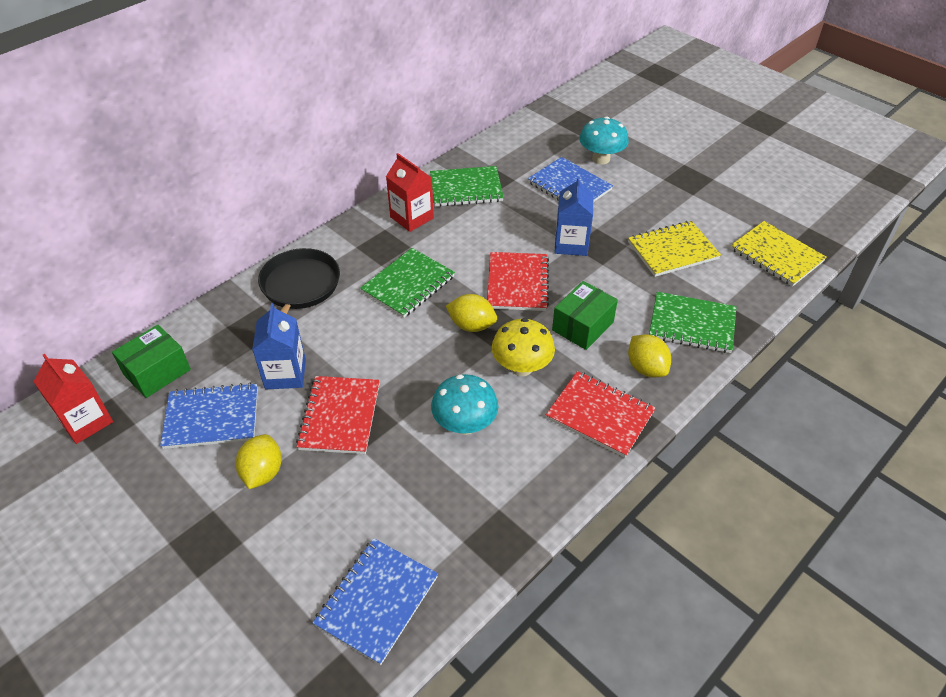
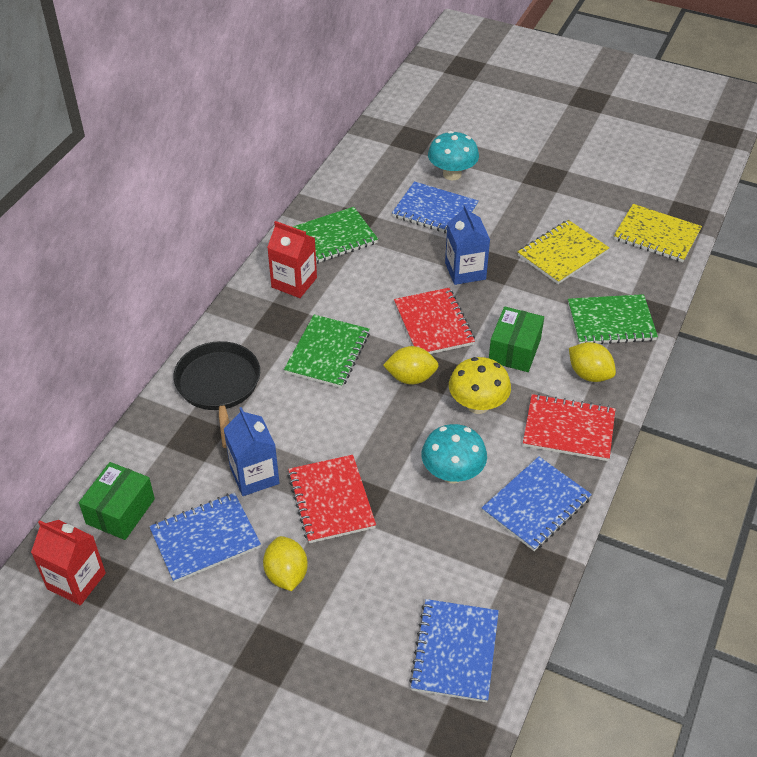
camera: 20 degrees left, 0 degrees up
(531, 479) = (536, 505): none -> blue notebook

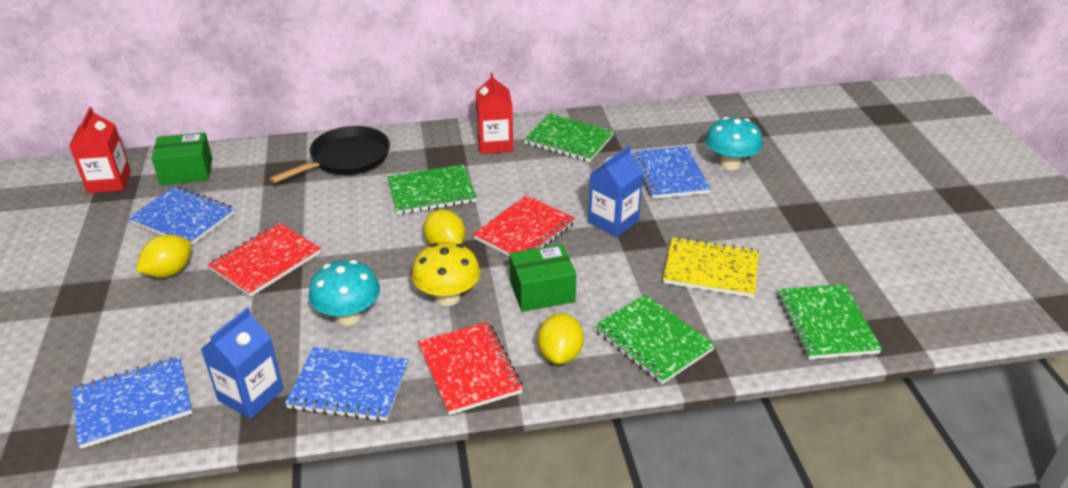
camera: 55 degrees right, 10 degrees down
(254, 475) = (265, 213): blue carton -> blue carton (251, 395)
(656, 235) = (826, 323): yellow notebook -> green notebook

